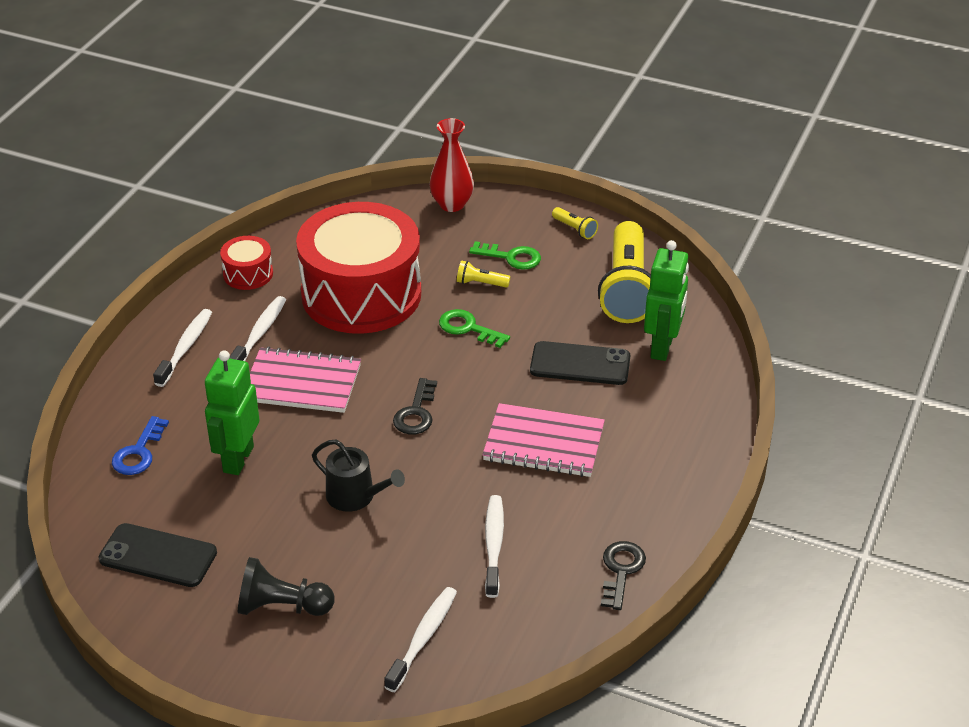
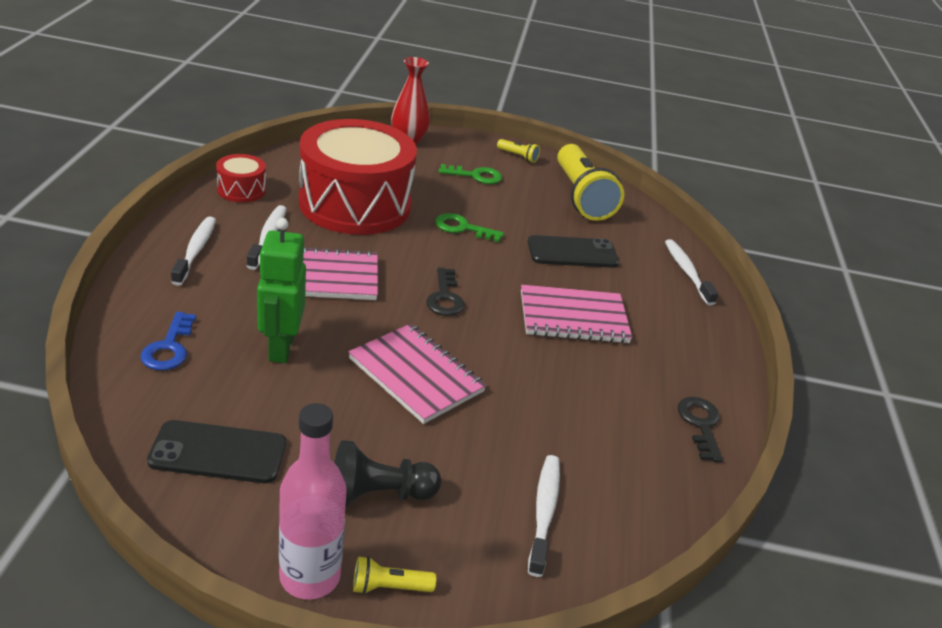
camera: 20 degrees left, 5 degrees down
(204, 668) = (310, 576): none -> pink bottle
(355, 496) = (416, 375): black watering can -> pink notebook
(481, 283) = (458, 194): yellow flashlight -> yellow flashlight (389, 587)
(494, 545) = (571, 410): white toothbrush -> white toothbrush (687, 272)
(662, 347) = (633, 238): green robot -> none

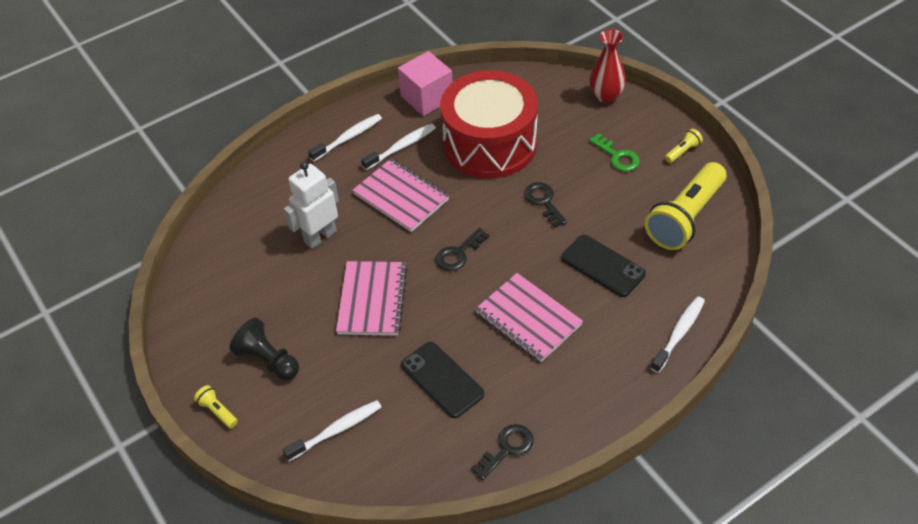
camera: 55 degrees right, 15 degrees up
(169, 347) = (265, 204): blue key -> none
(218, 452) = (223, 285): black phone -> black phone (442, 379)
(241, 190) = (427, 97): red drum -> pink cube
(280, 348) = (320, 236): green robot -> white robot
(310, 576) = (192, 380): pink bottle -> none
(462, 228) = (543, 202): green key -> black key
(518, 156) = (682, 151): yellow flashlight -> yellow flashlight turned 120 degrees counterclockwise

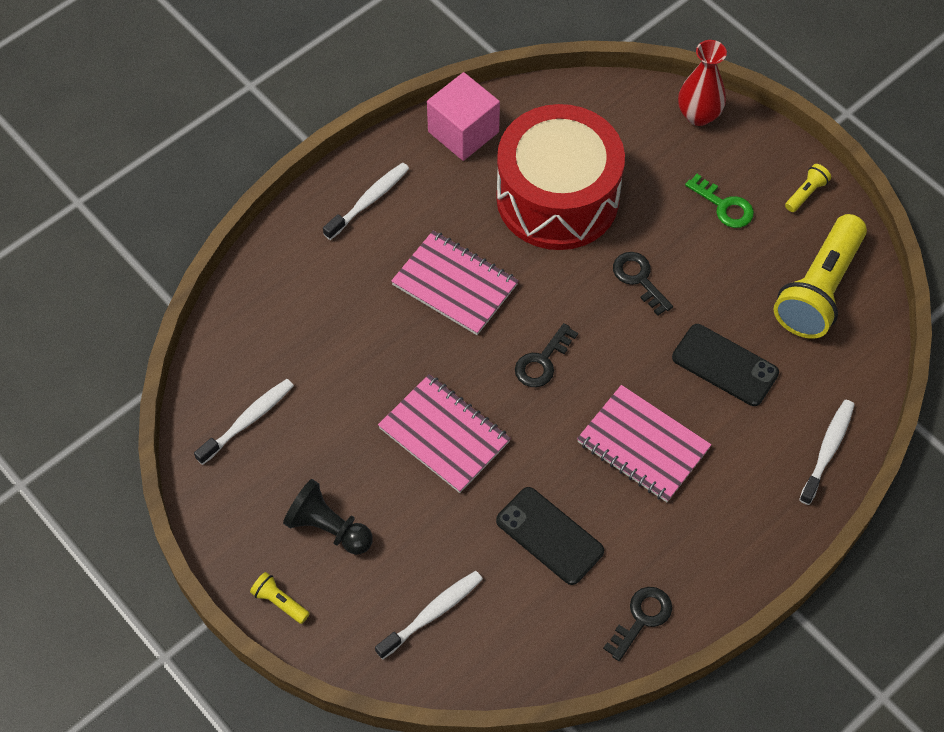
camera: 10 degrees left, 10 degrees up
(320, 236) = (360, 350): white robot -> none
(372, 300) = (444, 435): pink notebook -> pink notebook turned 45 degrees counterclockwise
(401, 147) = (442, 210): white toothbrush -> white toothbrush (248, 420)

